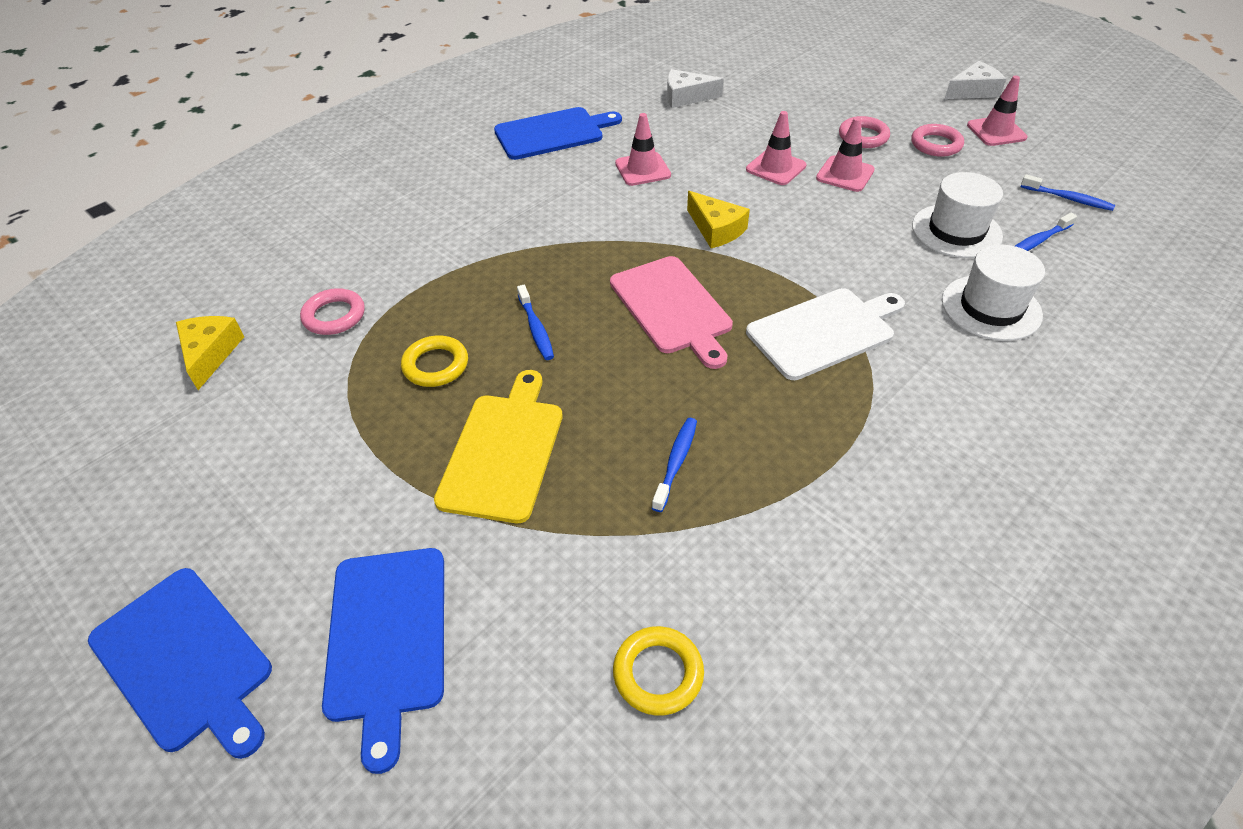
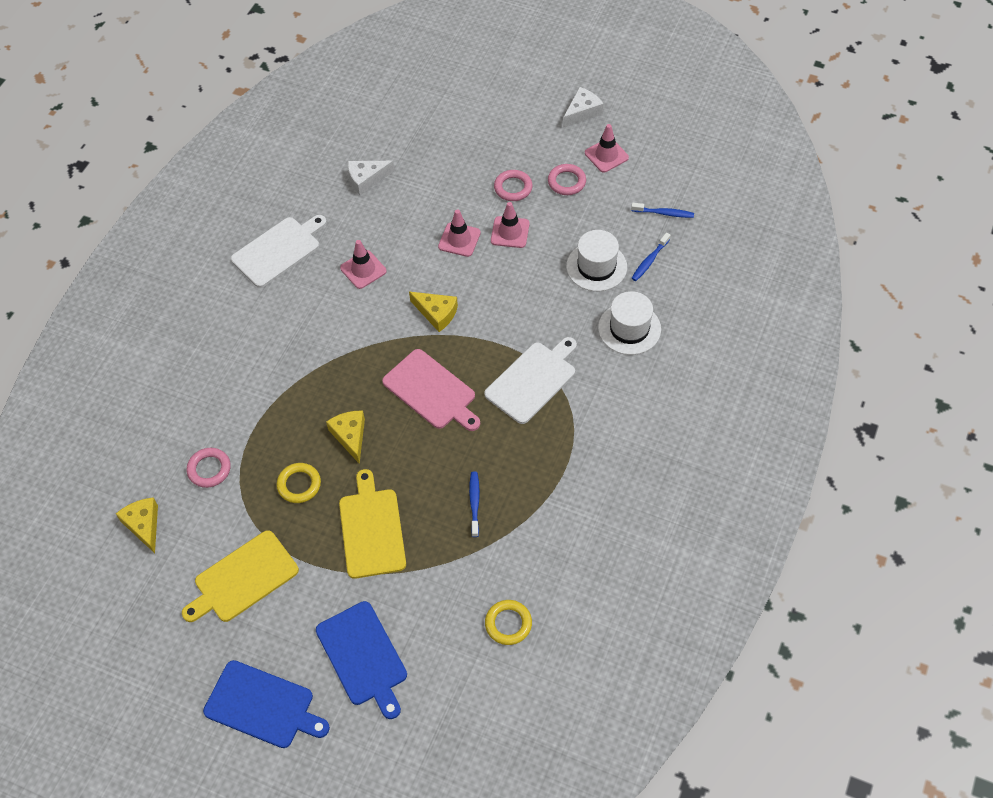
camera: 20 degrees left, 10 degrees up
(286, 458) = (243, 578): none -> yellow cutting board
(536, 329) = (350, 436): blue toothbrush -> yellow cheese
(553, 133) = (278, 250): blue cutting board -> white cutting board

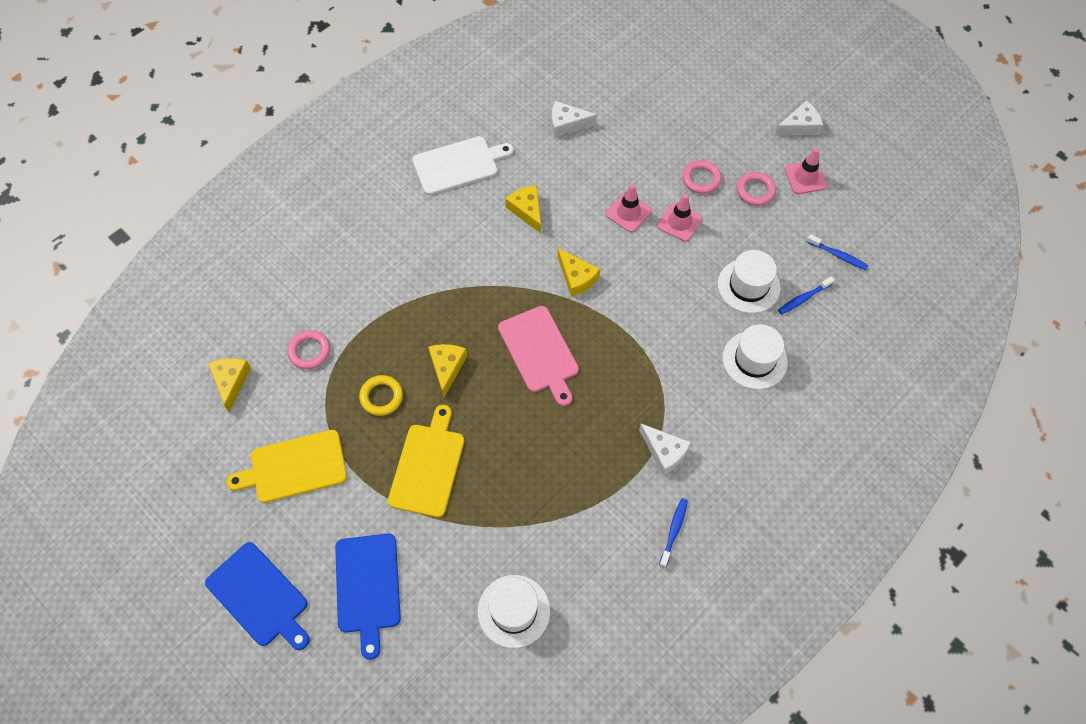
camera: 20 degrees right, 5 degrees up
(363, 269) = (527, 210): pink traffic cone -> yellow cheese
(474, 503) = (533, 478): blue toothbrush -> blue toothbrush (674, 531)
(508, 624) = (514, 611): yellow ring -> white hat
(533, 380) = (639, 377): white cutting board -> none
(583, 436) = (664, 452): none -> white cheese

